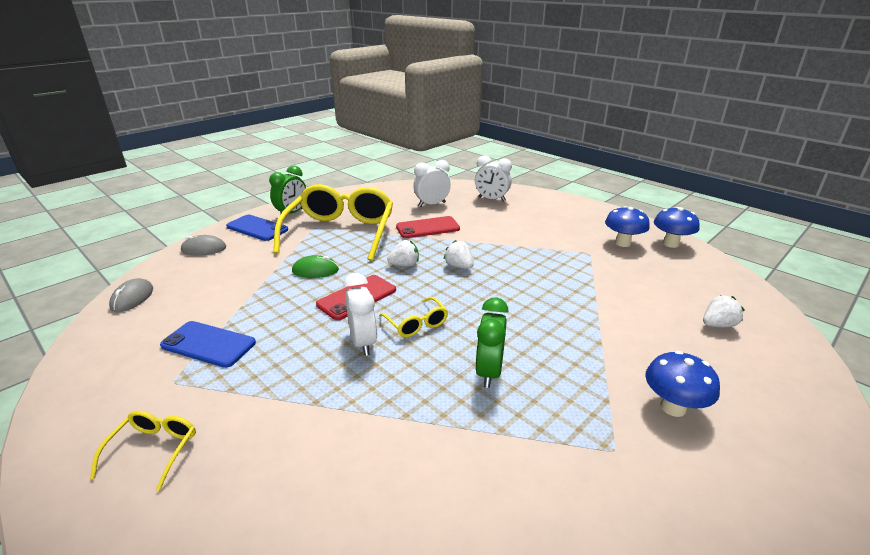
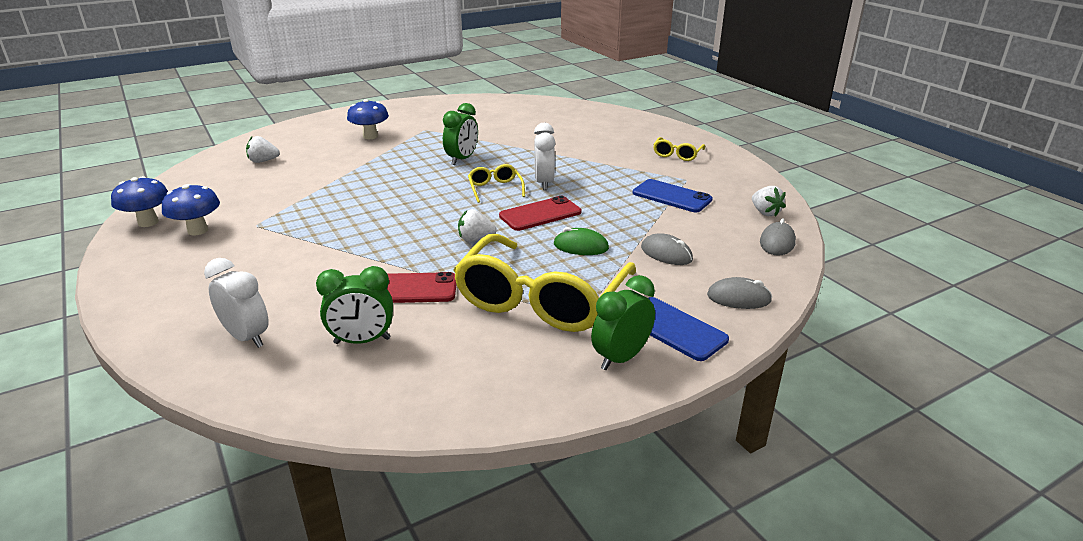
camera: 165 degrees left, 0 degrees up
(243, 274) = (666, 254): none -> grey mouse
(432, 204) = (362, 341): white clock -> green clock
(459, 266) = (416, 229): white strawberry -> white strawberry (765, 212)

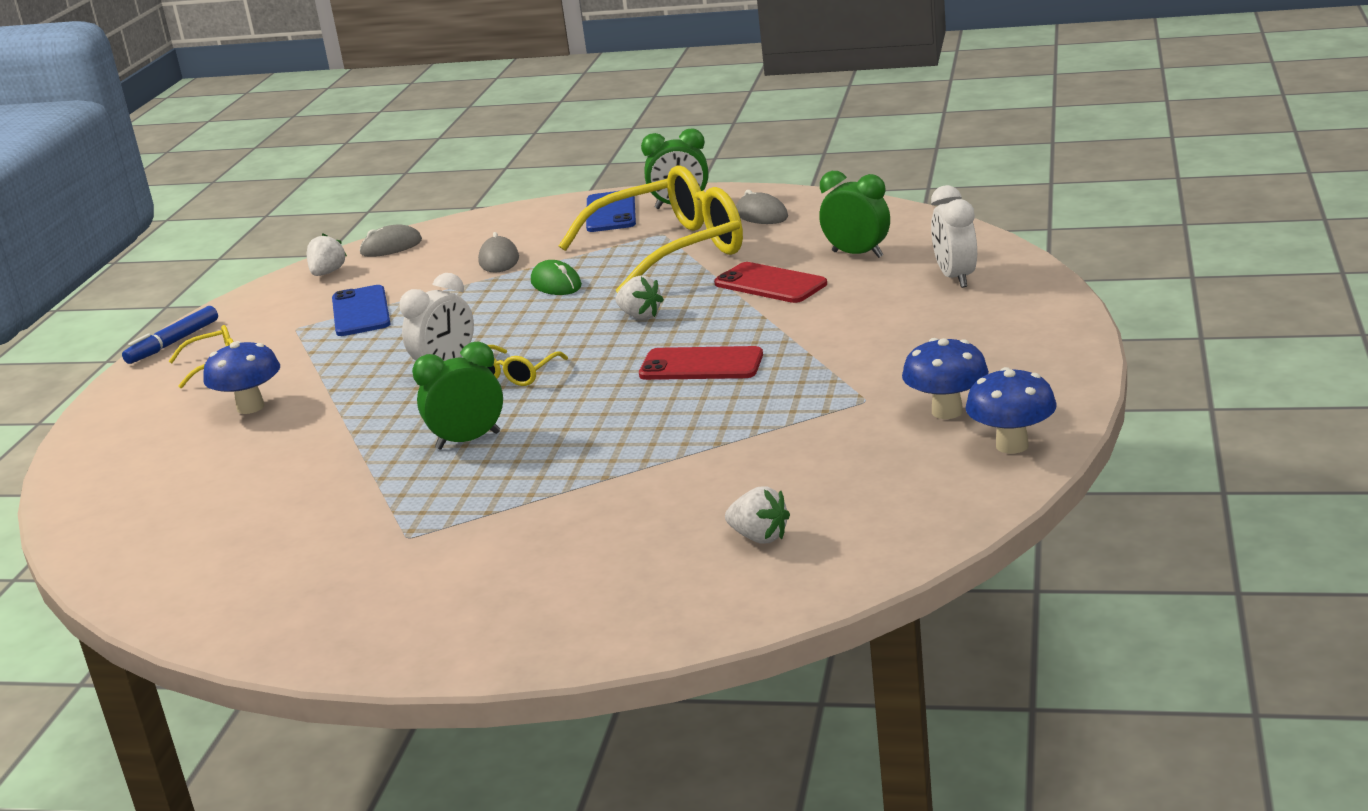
camera: 135 degrees left, 5 degrees down
(370, 136) = (517, 549): blue mushroom -> blue mushroom (250, 407)
(540, 214) = (528, 327): red phone -> red phone (701, 365)
(733, 157) = (173, 343): none -> blue marker
(738, 298) = (523, 219): grey mouse -> grey mouse (761, 215)

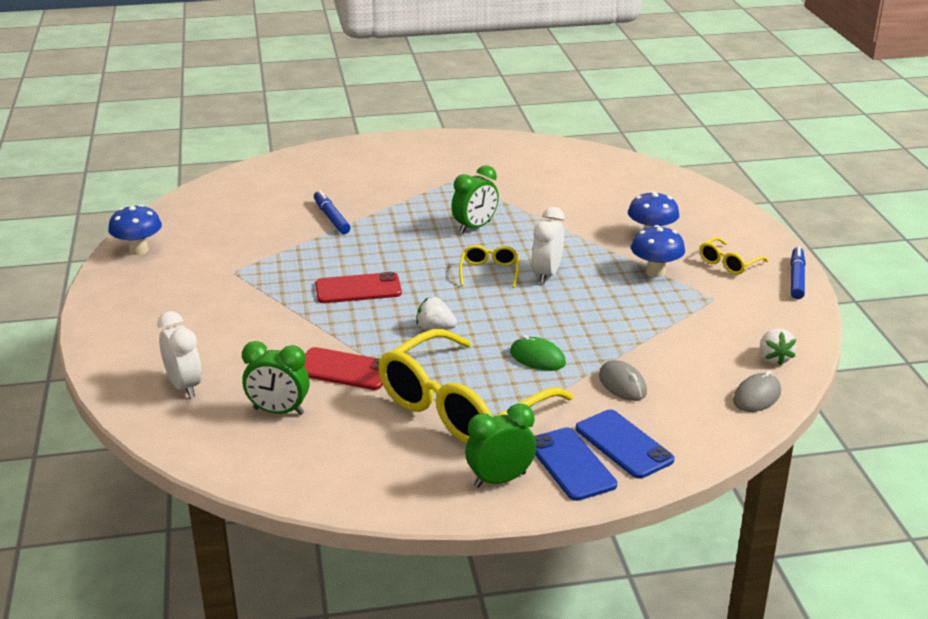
camera: 155 degrees right, 5 degrees up
(360, 312) = (680, 317): blue phone -> blue phone (624, 444)
(673, 477) = (331, 218): none -> blue marker
(759, 537) = (268, 194): white strawberry -> none
(761, 215) = (399, 467): grey mouse -> none
(947, 411) = (179, 268): blue mushroom -> blue mushroom (655, 272)

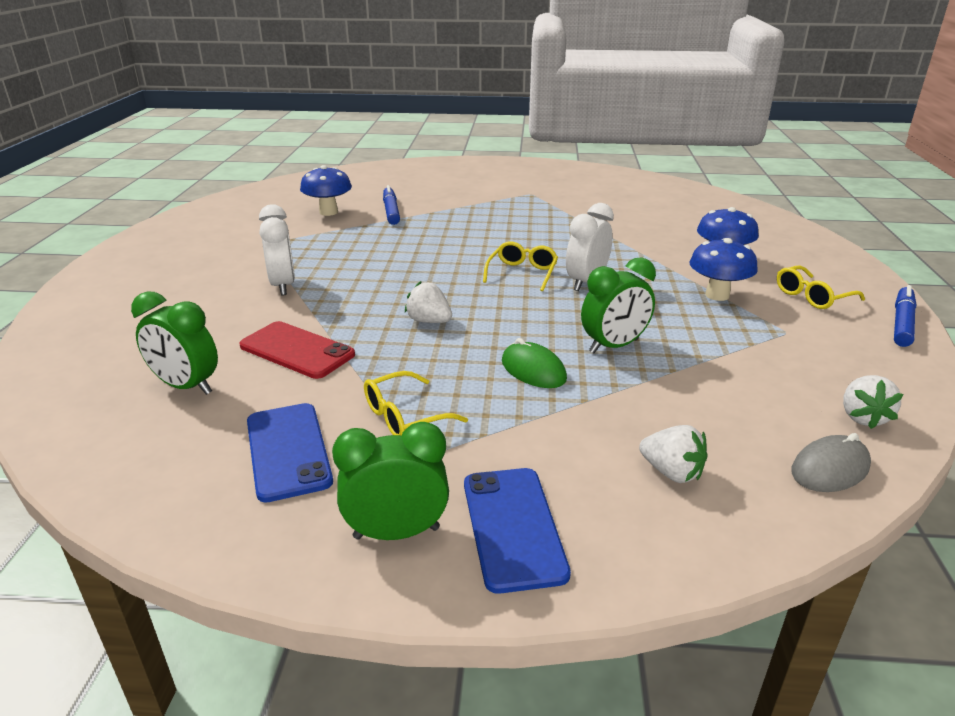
camera: 15 degrees right, 0 degrees up
(138, 250) = (194, 218): blue mushroom -> blue mushroom (328, 212)
(184, 386) = (114, 343): white clock -> white clock (283, 285)
(358, 289) = (372, 272): red phone -> none
(461, 407) = (404, 416): yellow glasses -> yellow glasses, size x0.43
(475, 227) = (528, 233): green clock -> green clock (614, 346)
(622, 384) = (632, 420): grey mouse -> none
(624, 444) = (605, 509): blue phone -> blue phone (288, 451)
(658, 415) = (671, 472): none -> white strawberry

